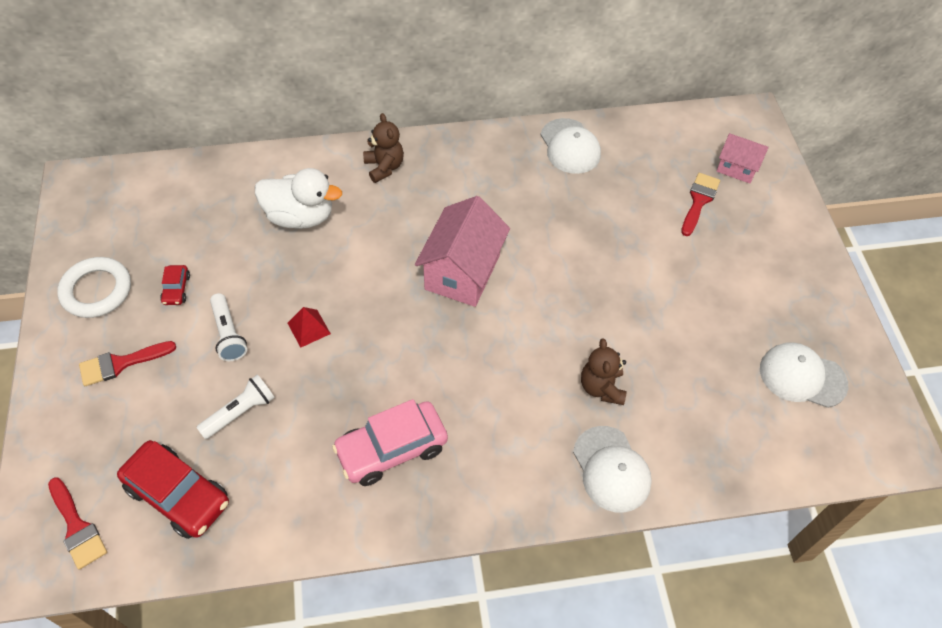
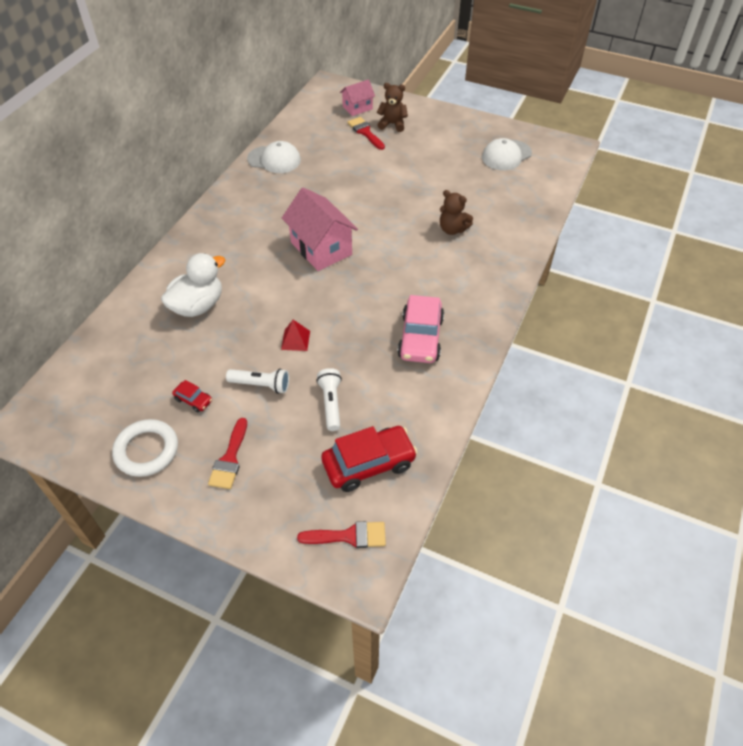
camera: 55 degrees left, 5 degrees down
(384, 167) = (200, 246): brown teddy bear -> brown teddy bear (392, 124)
(611, 469) = (506, 251): white cap -> none

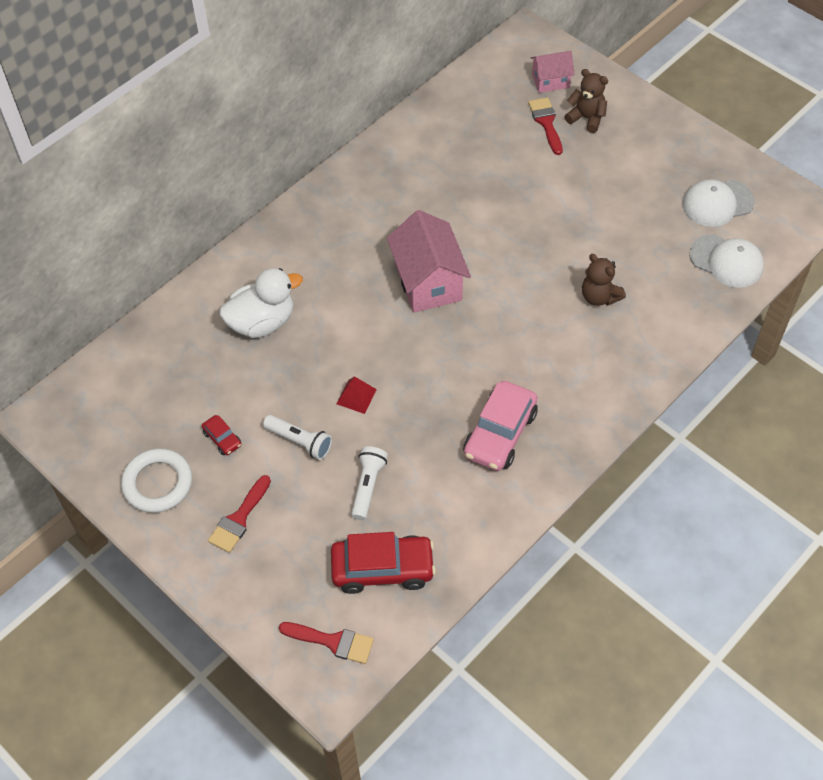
camera: 20 degrees right, 5 degrees up
(274, 160) = (416, 138): white cap -> white cap (726, 261)

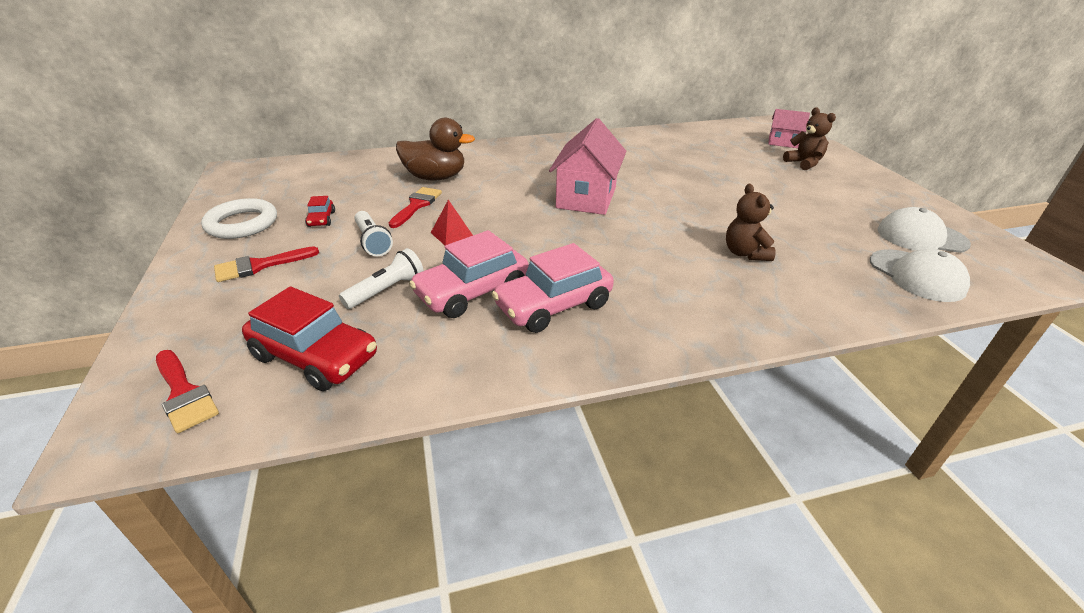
camera: 30 degrees right, 20 degrees down
(262, 322) = (435, 177): white duck -> brown duck
(432, 452) = (472, 292): none -> pink car
(546, 122) = (764, 157): red brush -> red brush (416, 205)

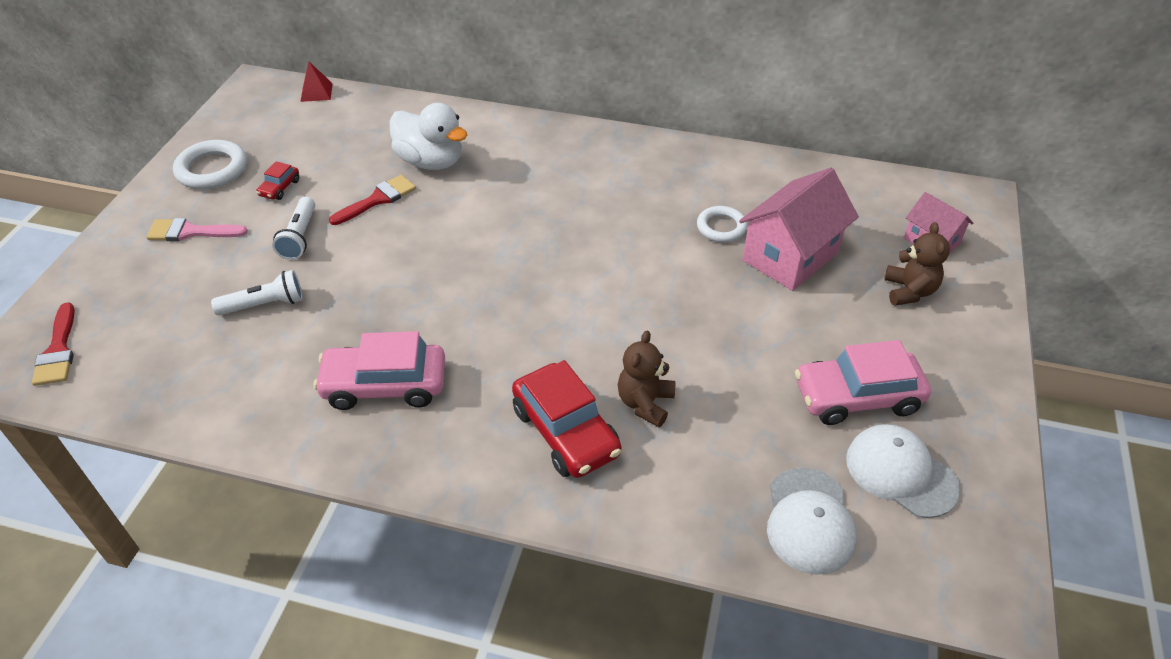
camera: 30 degrees right, 10 degrees up
(260, 266) = (190, 232): red brush -> pink brush
(315, 356) = (161, 355): red car -> red car (566, 431)
(435, 177) = (431, 161): brown duck -> white duck
(452, 234) = (376, 254): red pyramid -> red pyramid (316, 92)
(472, 292) = (331, 337): pink car -> pink car (857, 397)
(586, 198) = (559, 251): pink house -> pink house (790, 256)
(669, 163) = (721, 227): none -> white ring

